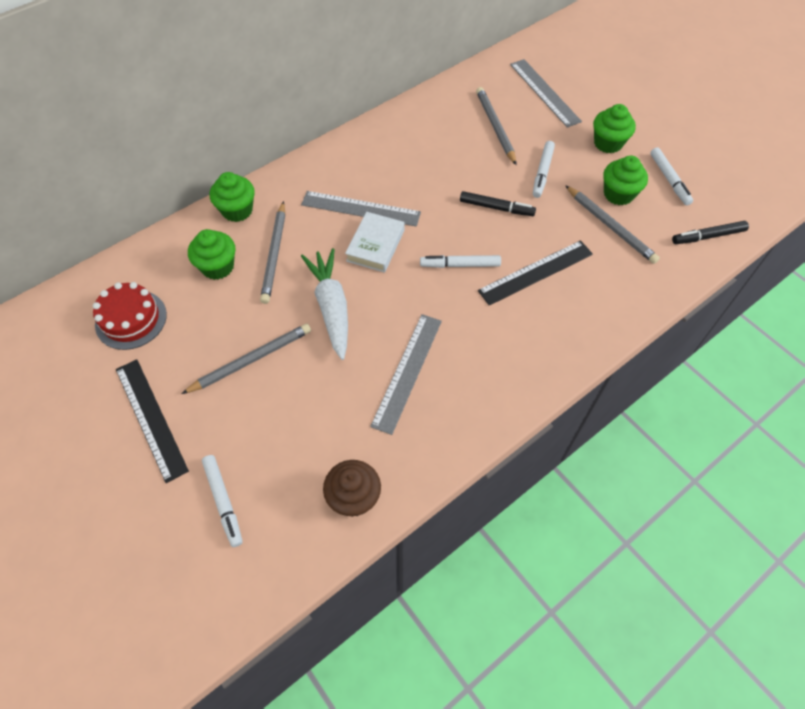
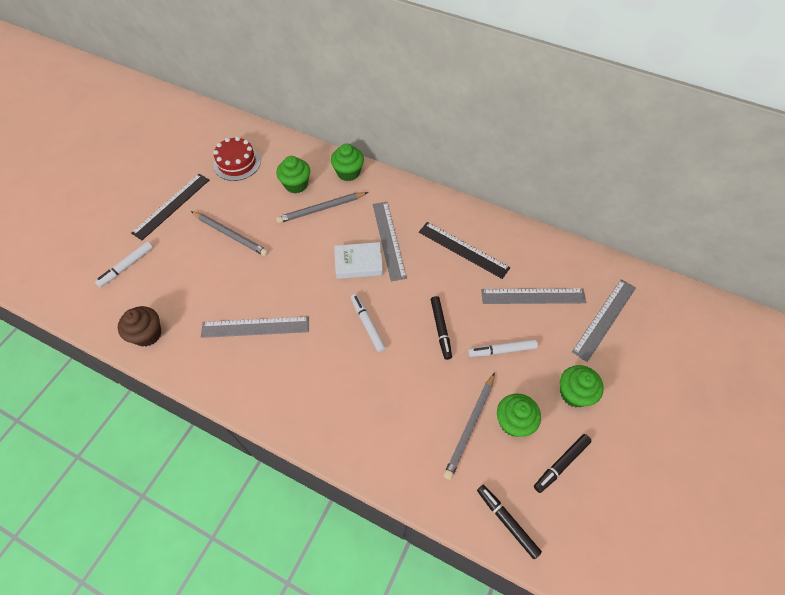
camera: 65 degrees right, 0 degrees up
(331, 307) = (291, 260): white carrot -> none
(495, 127) = (533, 296): grey pencil -> grey ruler
(535, 272) = (387, 381): black ruler -> black ruler (463, 249)
(669, 180) = (561, 464): white marker -> black marker

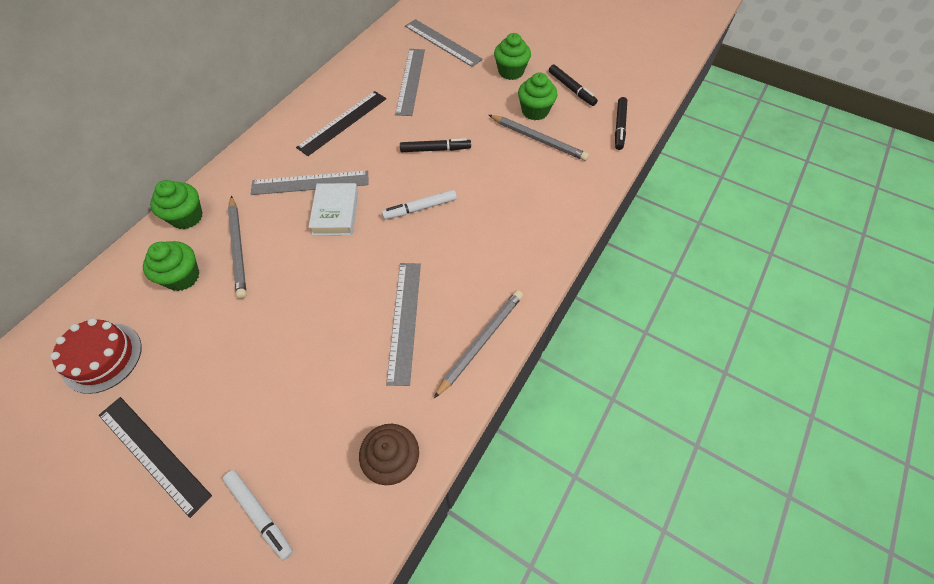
camera: 85 degrees left, 0 degrees up
(230, 235) = (245, 358): grey pencil -> grey pencil (481, 342)
(502, 350) = (464, 109): white marker -> none
(507, 521) = (619, 127): black marker -> black marker turned 45 degrees counterclockwise

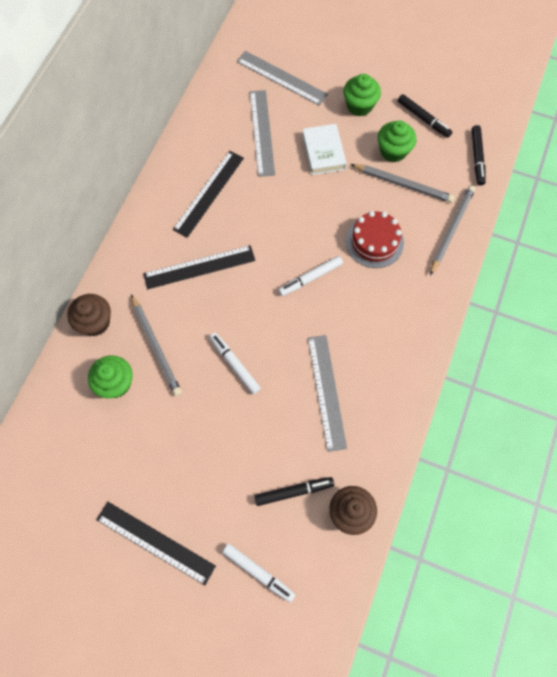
camera: 10 degrees left, 10 degrees up
(102, 357) = (76, 470): red cake -> red cake (374, 242)
(187, 217) = (95, 322): green cupcake -> brown cupcake
(310, 182) = (199, 267): grey ruler -> black ruler
(313, 278) = (234, 364): none -> white marker
(335, 212) = (233, 295): white book -> white book (323, 152)
(435, 149) = (308, 211): black marker -> black marker (294, 491)
(481, 342) = (396, 400): grey pencil -> grey pencil (451, 230)

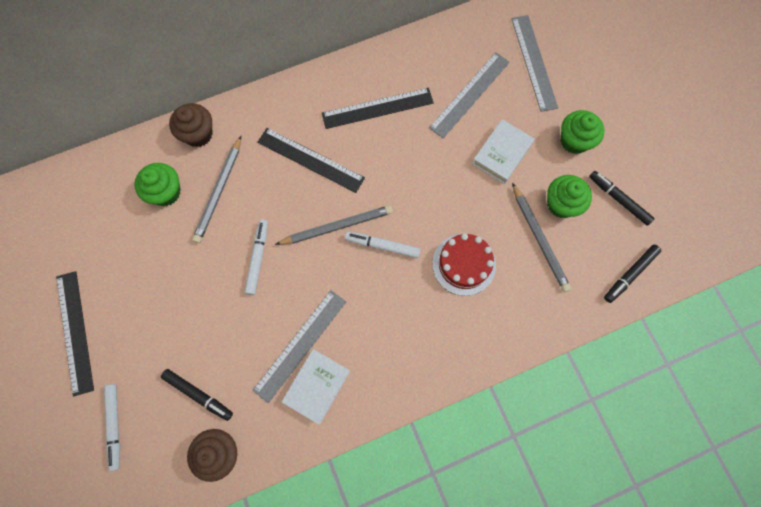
camera: 45 degrees right, 5 degrees up
(366, 406) = (317, 386): none -> white book
(423, 119) = (618, 199): black marker -> black marker turned 135 degrees clockwise
(451, 230) = (538, 314): grey pencil -> grey pencil (337, 226)

